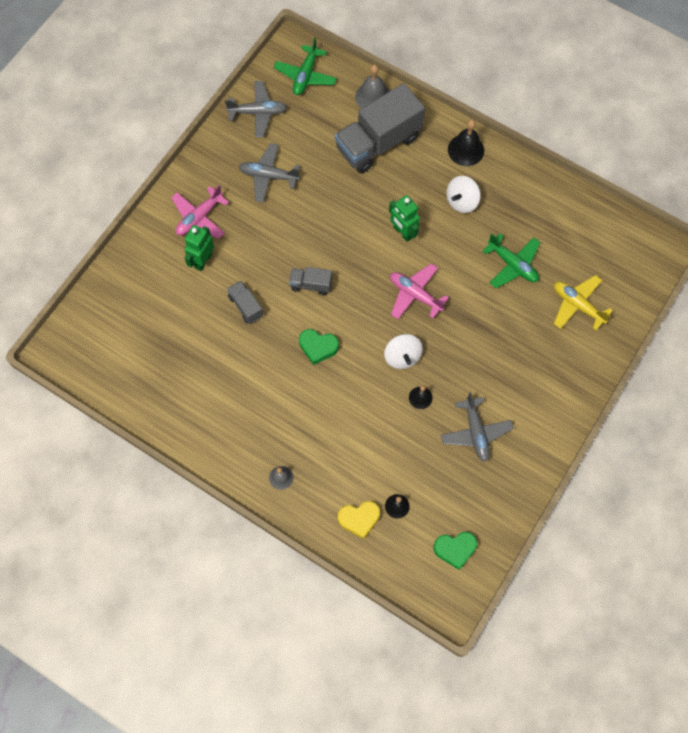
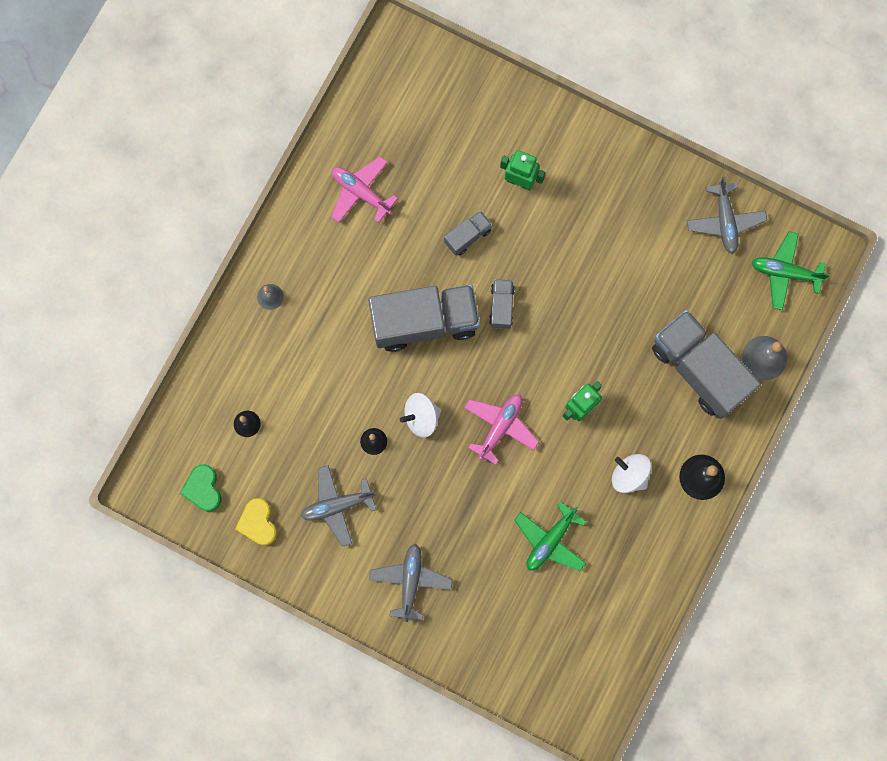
camera: 85 degrees right, 10 degrees up
(199, 217) = (575, 170): pink plane -> pink plane (361, 192)
(268, 176) = (638, 243): grey plane -> grey plane (410, 581)
(318, 347) = (424, 322): green heart -> grey truck
(359, 519) = (229, 384): yellow heart -> yellow heart (258, 523)
(577, 305) = (504, 620): yellow plane -> none

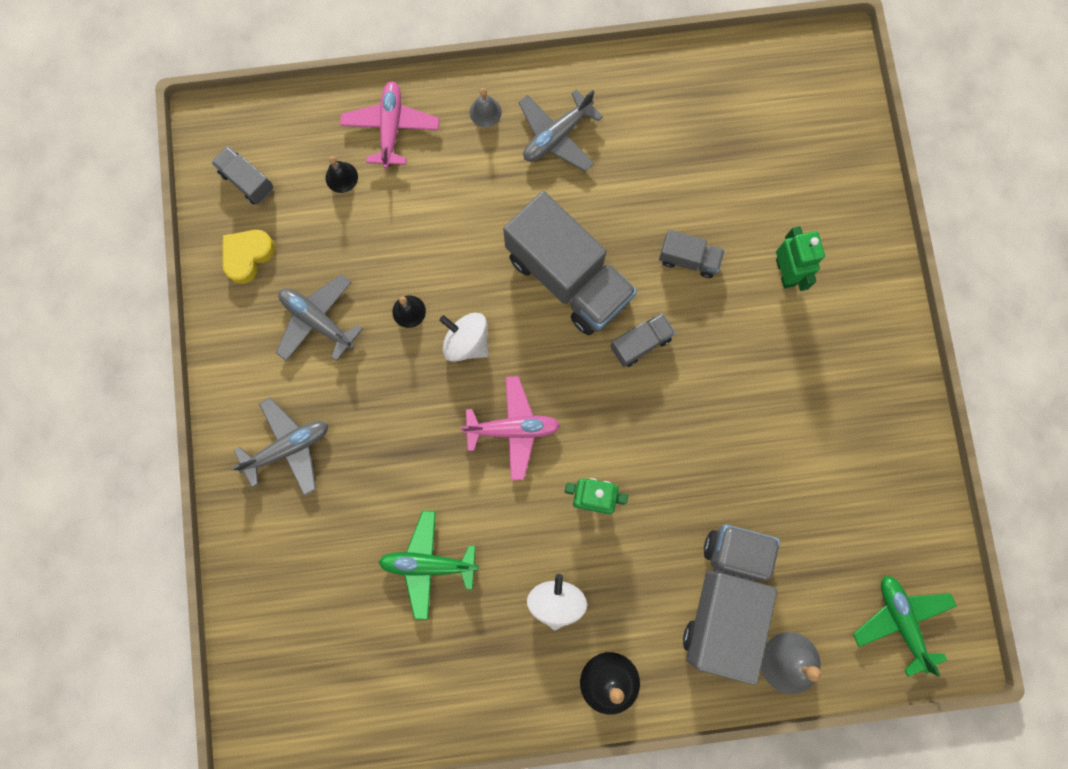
camera: 55 degrees right, 0 degrees up
(203, 489) = (247, 181): green heart -> grey truck
(361, 192) = (655, 125): pink plane -> pink plane (391, 128)
(725, 221) = (907, 515): grey plane -> grey plane (557, 136)

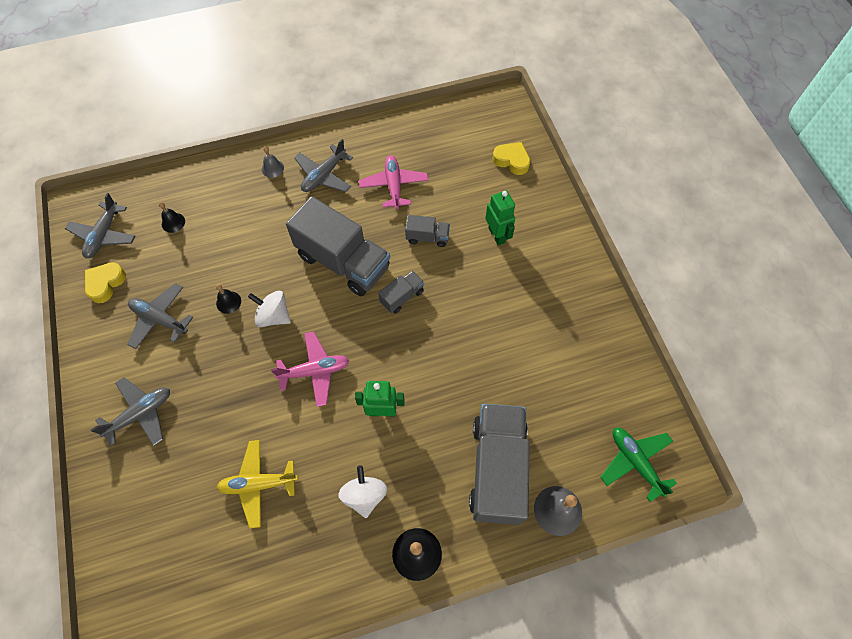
camera: 10 degrees left, 15 degrees down
(247, 181) = (104, 235): grey truck -> grey plane
(391, 128) = (207, 187): pink plane -> pink plane (394, 186)
(428, 564) = (258, 484): green plane -> yellow plane
(829, 156) = (511, 161): none -> yellow heart

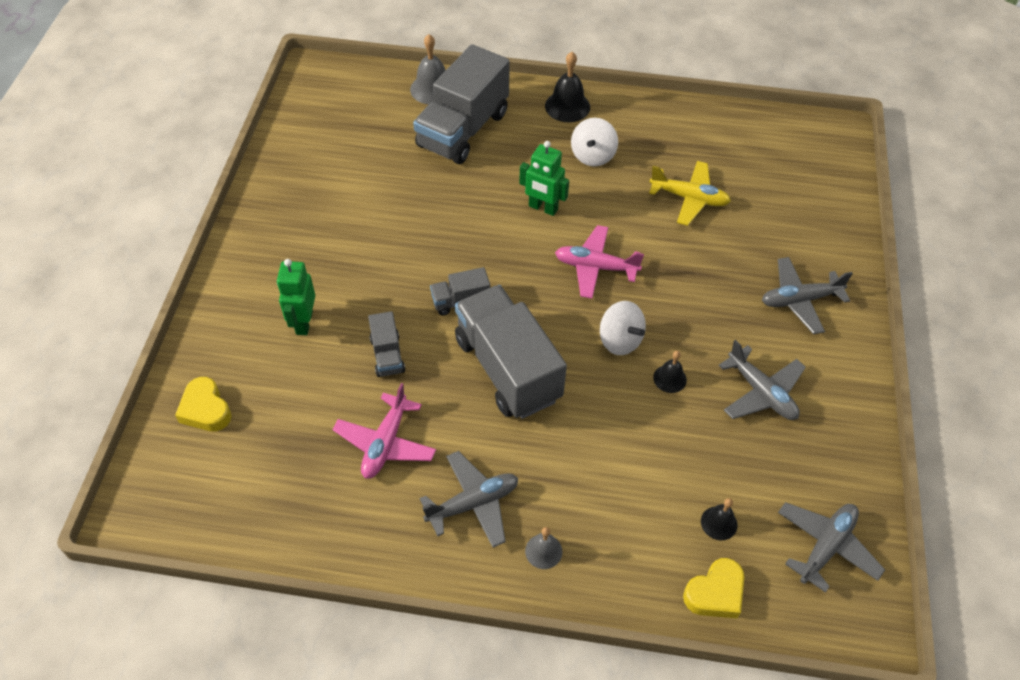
camera: 155 degrees left, 10 degrees down
(105, 283) = (828, 469): yellow heart -> yellow heart (715, 593)
(427, 237) = (387, 355): grey truck -> grey truck turned 135 degrees counterclockwise
(635, 462) = (341, 92): green plane -> none

